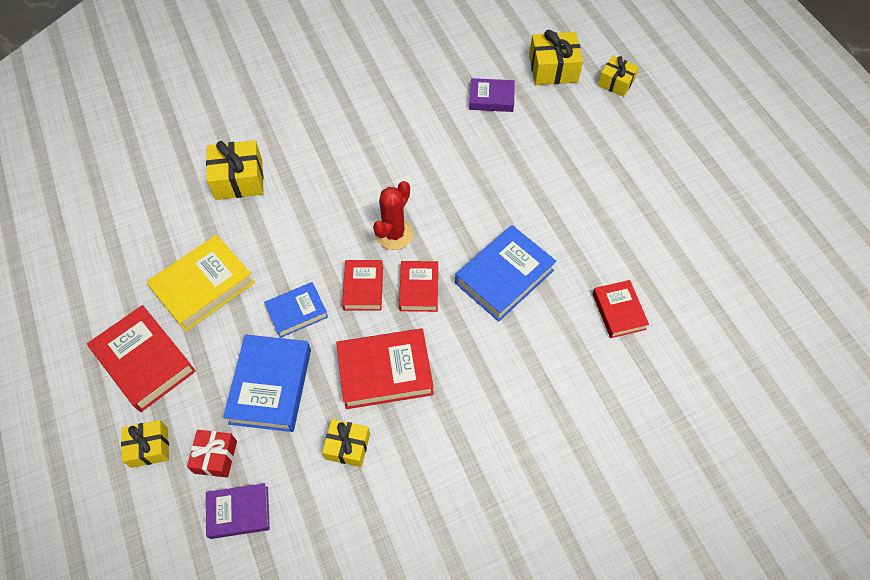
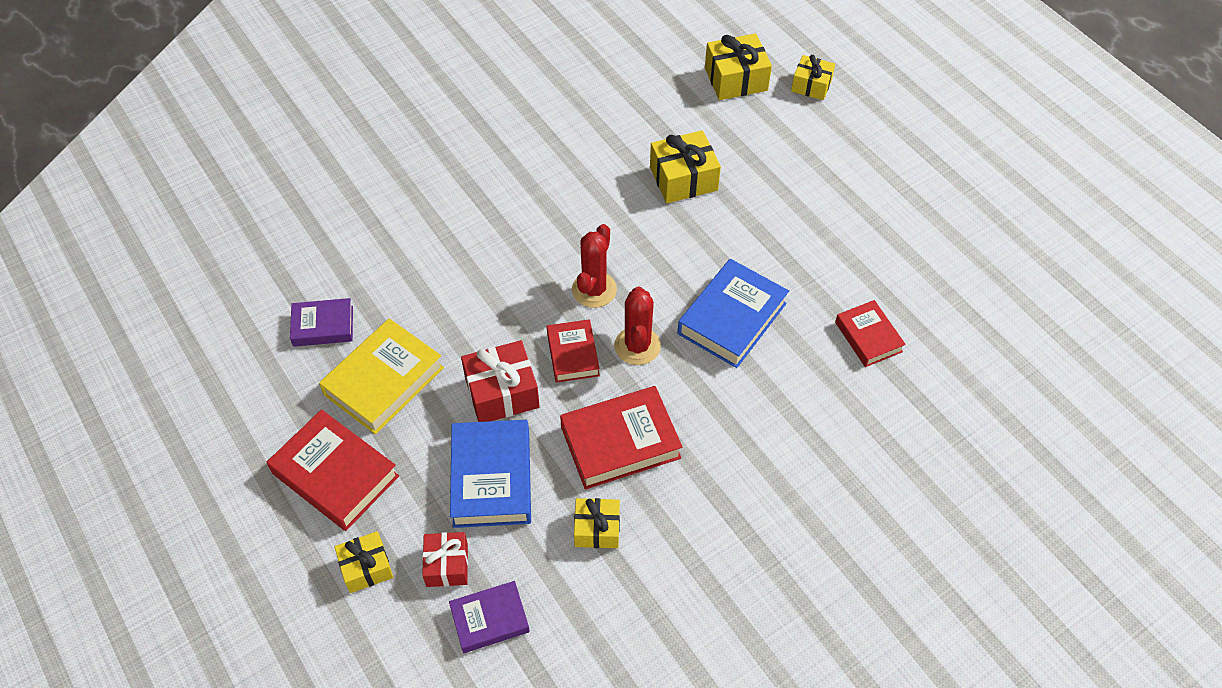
camera: 10 degrees left, 5 degrees down
(239, 179) = (394, 254): yellow gift -> yellow gift (683, 179)
(297, 312) = (502, 393): blue book -> red gift
(419, 289) = (637, 346): red book -> red cactus
(491, 98) = (672, 122): purple book -> purple book (323, 326)

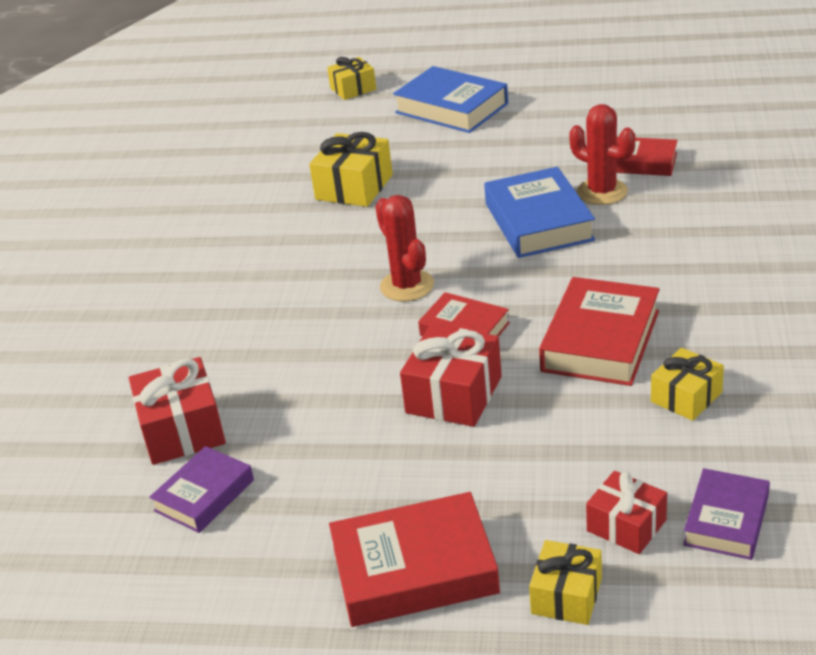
camera: 45 degrees left, 20 degrees down
(368, 272) = (182, 430): none -> red gift
(384, 381) = (336, 476): yellow book -> none
(492, 478) = (551, 445): blue book -> blue book (451, 108)
(637, 346) = (503, 286): red cactus -> red cactus (602, 192)
(736, 79) = (290, 120): yellow gift -> none

